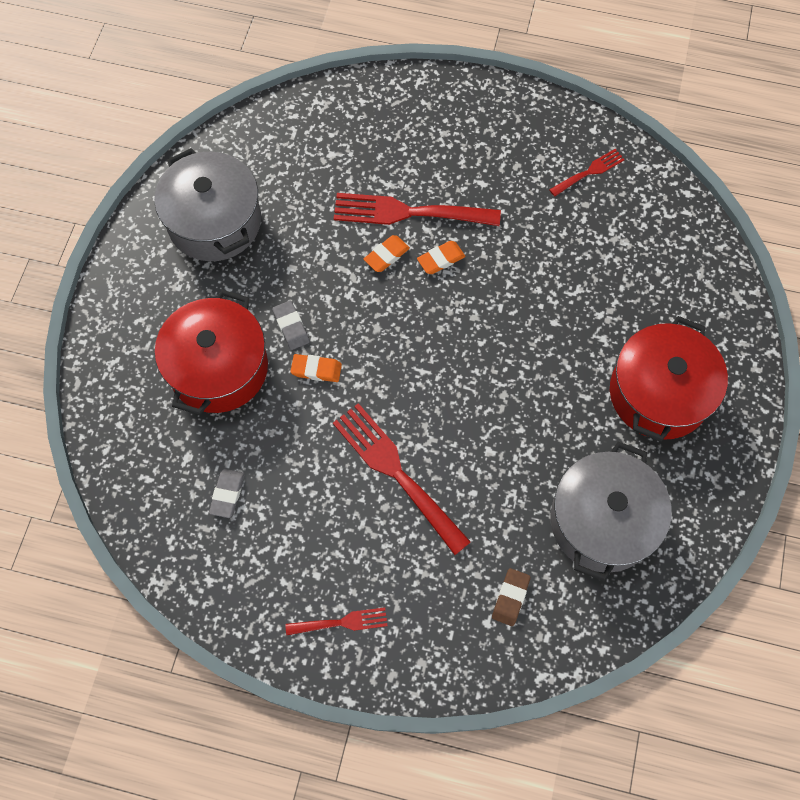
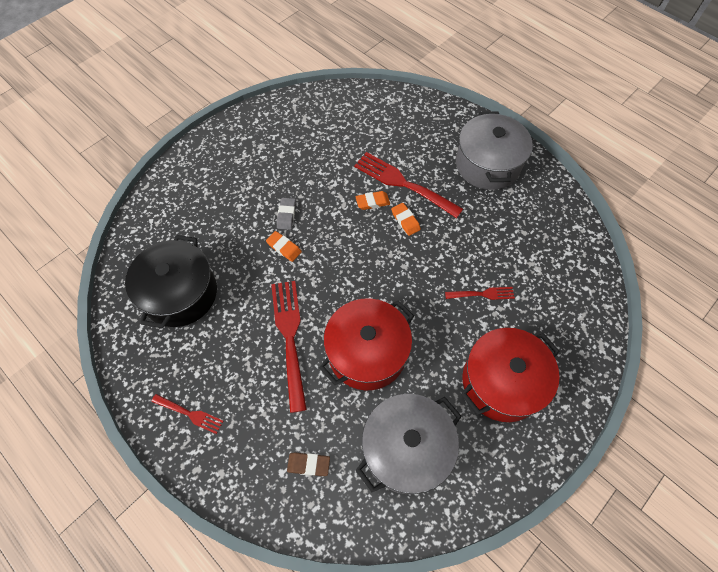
camera: 30 degrees right, 5 degrees down
(214, 222) = (284, 135): grey pot -> grey pot (487, 164)
(218, 368) = (228, 217): red pot -> red pot (367, 352)
(227, 494) = (180, 293): grey eraser -> black pot
(441, 259) = (405, 220): orange eraser -> orange eraser turned 60 degrees clockwise
(510, 598) = (308, 464): brown eraser -> brown eraser turned 45 degrees clockwise
(589, 172) = (539, 214): red fork -> red fork (483, 294)

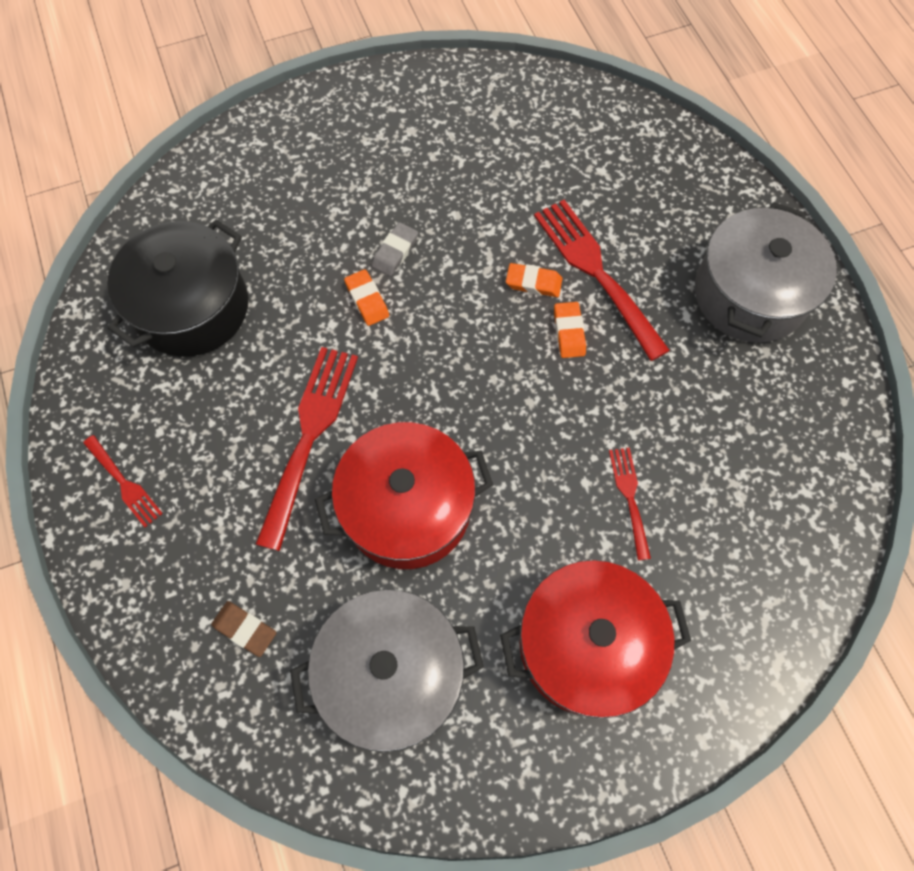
camera: 25 degrees right, 5 degrees up
(483, 294) = (629, 497): red fork -> red fork turned 120 degrees counterclockwise

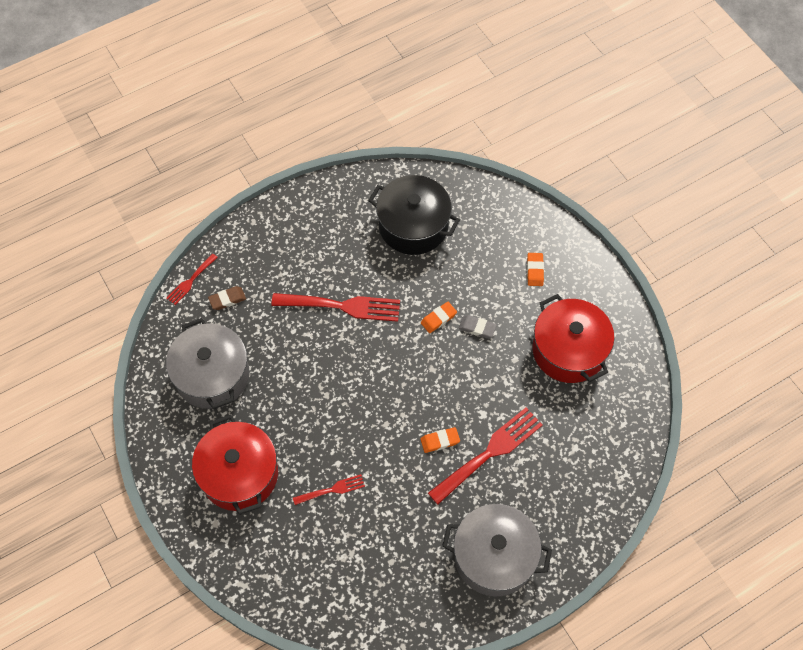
camera: 80 degrees right, 5 degrees down
(124, 483) = (299, 222): red fork -> red fork (191, 281)
(245, 629) = (227, 299): brown eraser -> brown eraser turned 45 degrees clockwise
(407, 507) = (306, 366): red pot -> red pot (568, 350)
(533, 283) = (472, 414): orange eraser -> orange eraser (535, 271)

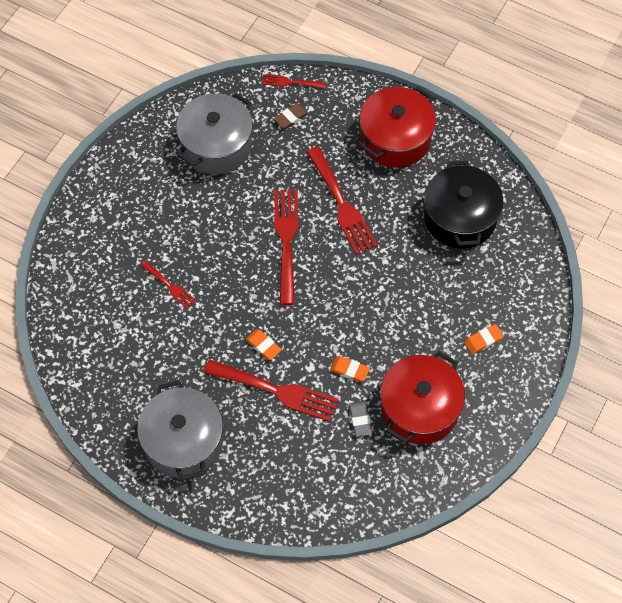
camera: 60 degrees right, 0 degrees up
(227, 299) = (291, 117): brown eraser -> brown eraser turned 75 degrees counterclockwise
(239, 474) = (143, 212): red pot -> red pot (395, 139)
(348, 368) = (286, 240): none -> red fork
(438, 319) = (380, 285): orange eraser -> orange eraser (349, 370)
(477, 328) = (391, 321): grey eraser -> grey eraser (360, 420)

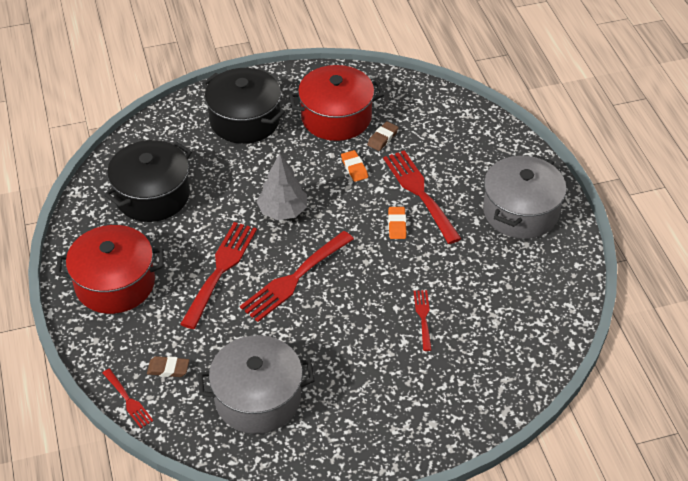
camera: 135 degrees left, 15 degrees down
(356, 285) = (283, 211): none -> grey tree
(360, 420) = (382, 138): grey eraser -> brown eraser
(483, 340) = (245, 120): orange eraser -> black pot

